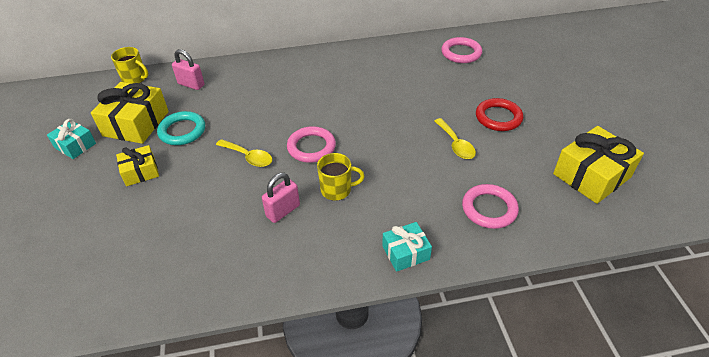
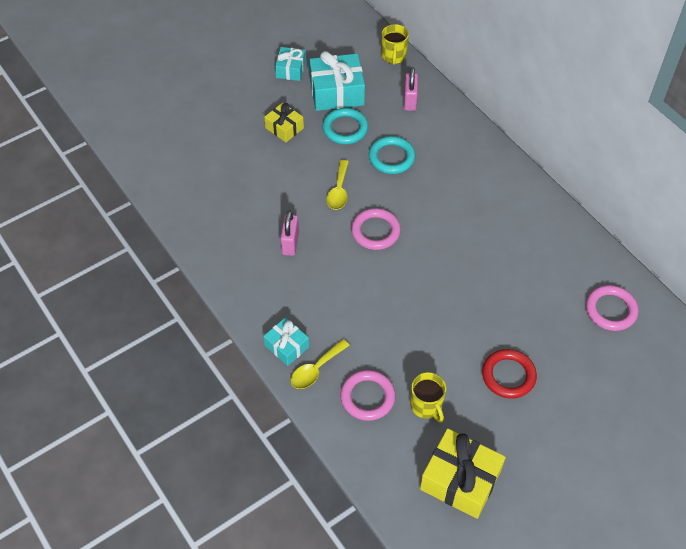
camera: 65 degrees right, 10 degrees up
(136, 123) = (336, 92): yellow gift -> turquoise gift
(240, 113) = (391, 157): none -> turquoise ring
(283, 211) = (290, 243): pink padlock -> pink padlock turned 75 degrees clockwise
(337, 190) = (332, 272): yellow mug -> yellow mug (426, 406)
(455, 144) = (443, 347): yellow spoon -> yellow spoon (316, 369)

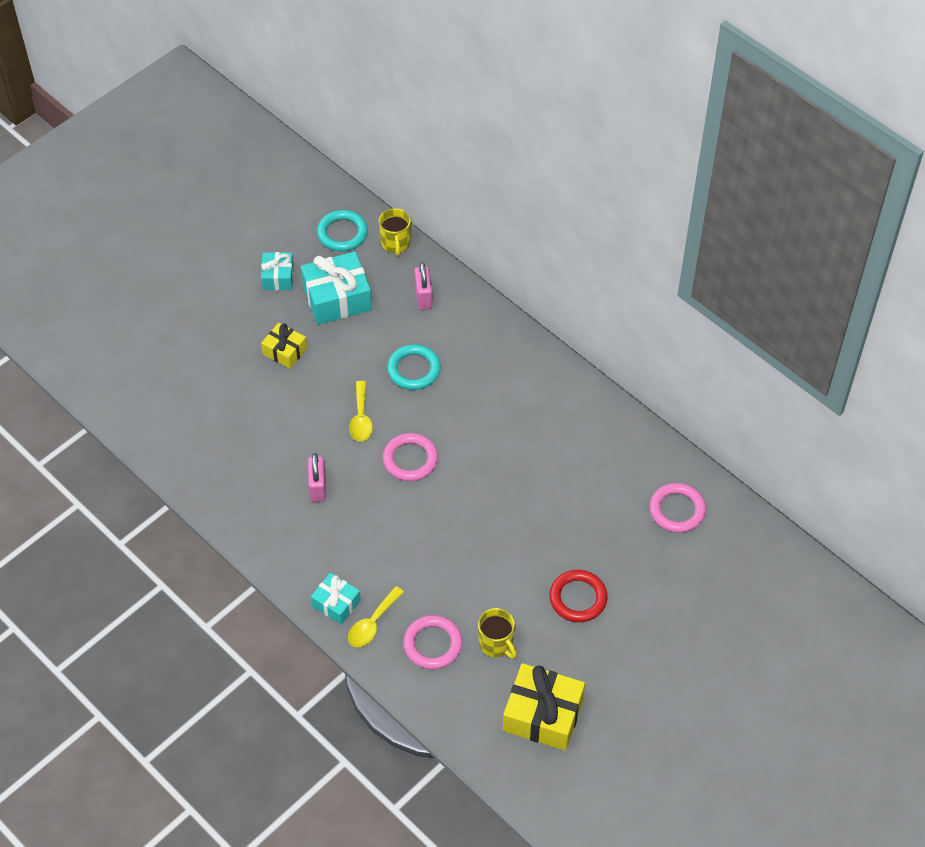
camera: 10 degrees left, 0 degrees up
(345, 128) = (355, 342): turquoise ring -> turquoise ring (342, 233)

